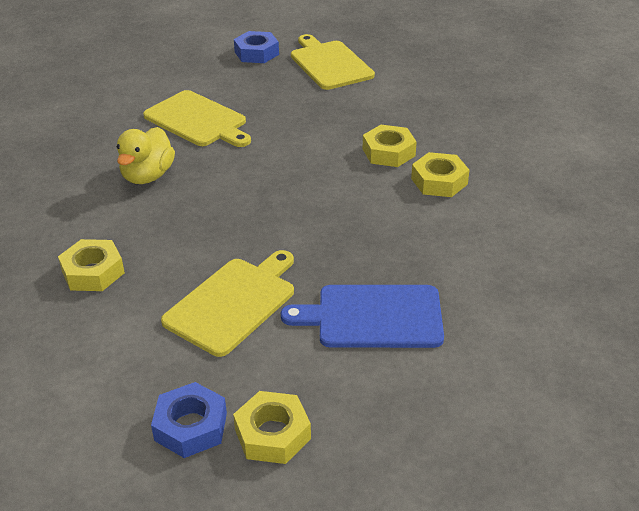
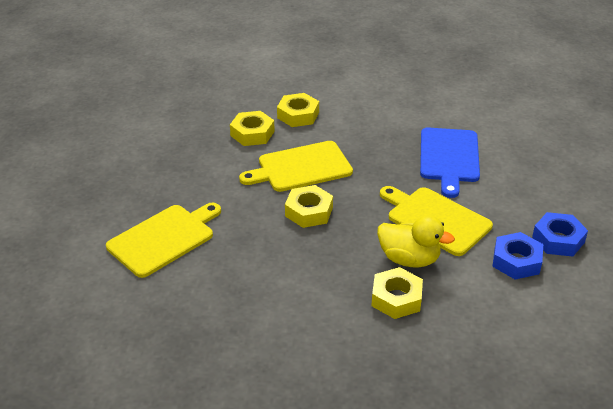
camera: 85 degrees left, 0 degrees up
(148, 176) = (255, 270): yellow duck -> yellow duck (409, 259)
(256, 53) = (40, 197): blue nut -> blue nut (516, 261)
(272, 434) = (558, 205): yellow nut -> yellow nut (309, 211)
(330, 64) = (88, 152): yellow cutting board -> yellow cutting board (301, 167)

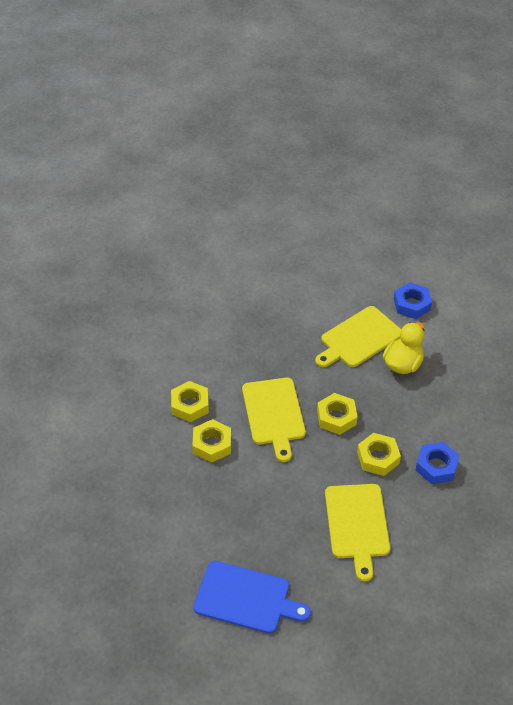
camera: 80 degrees left, 10 degrees up
(164, 239) = (357, 525): yellow cutting board -> yellow cutting board turned 150 degrees counterclockwise
(396, 298) = (444, 380): yellow nut -> yellow nut (378, 458)
(449, 158) = (281, 312): blue cutting board -> blue cutting board (246, 598)
(558, 240) = (392, 276): blue nut -> blue nut (436, 466)

